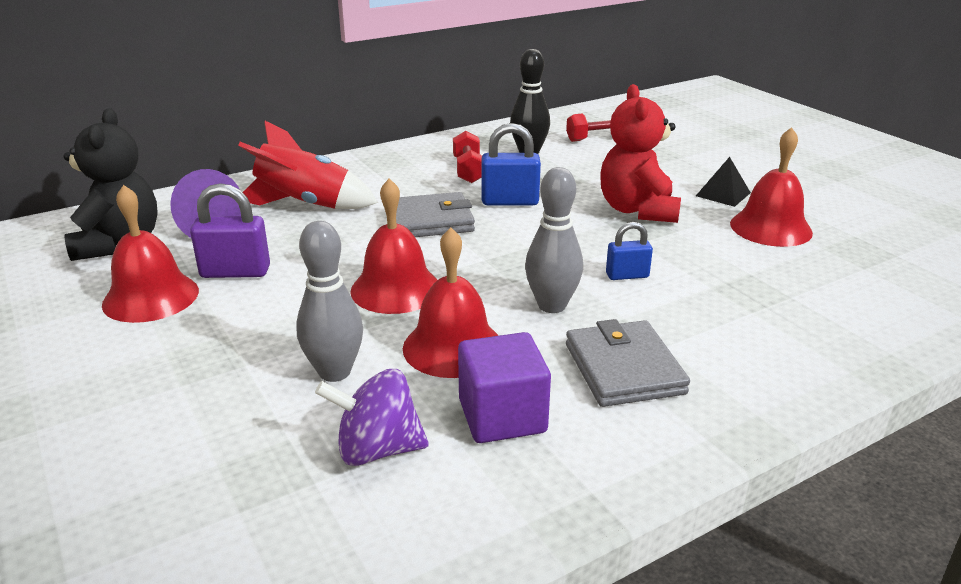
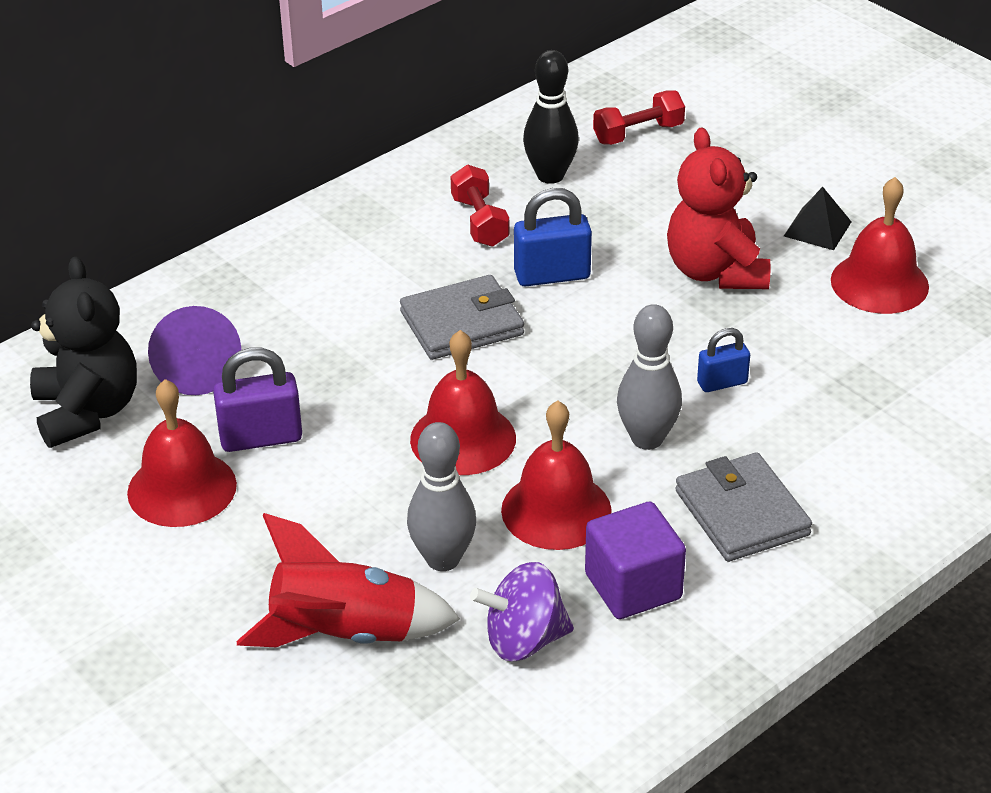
camera: 10 degrees left, 10 degrees up
(305, 205) = (290, 314): red rocket -> red rocket (345, 634)

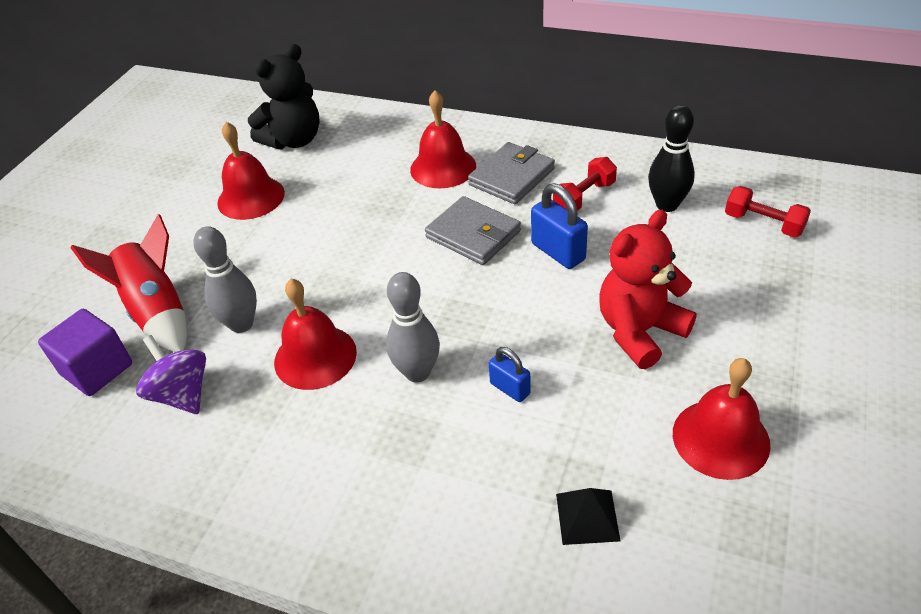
camera: 65 degrees right, 5 degrees up
(196, 368) = (353, 157): purple cone -> none
(261, 437) = (310, 205): purple padlock -> none
(463, 438) = (360, 284): red bell -> red bell (443, 167)
(633, 586) = (257, 429): purple cube -> purple cube (97, 369)
(741, 513) = (368, 460): grey wallet -> grey wallet (511, 177)
(817, 229) = (754, 369): black pyramid -> black pyramid (587, 517)

